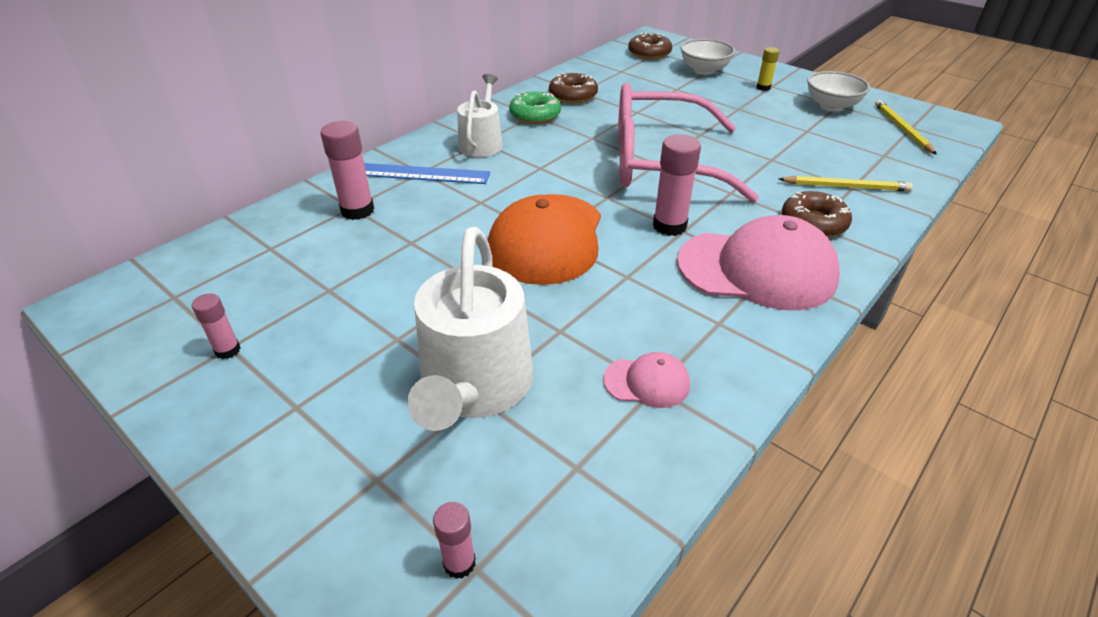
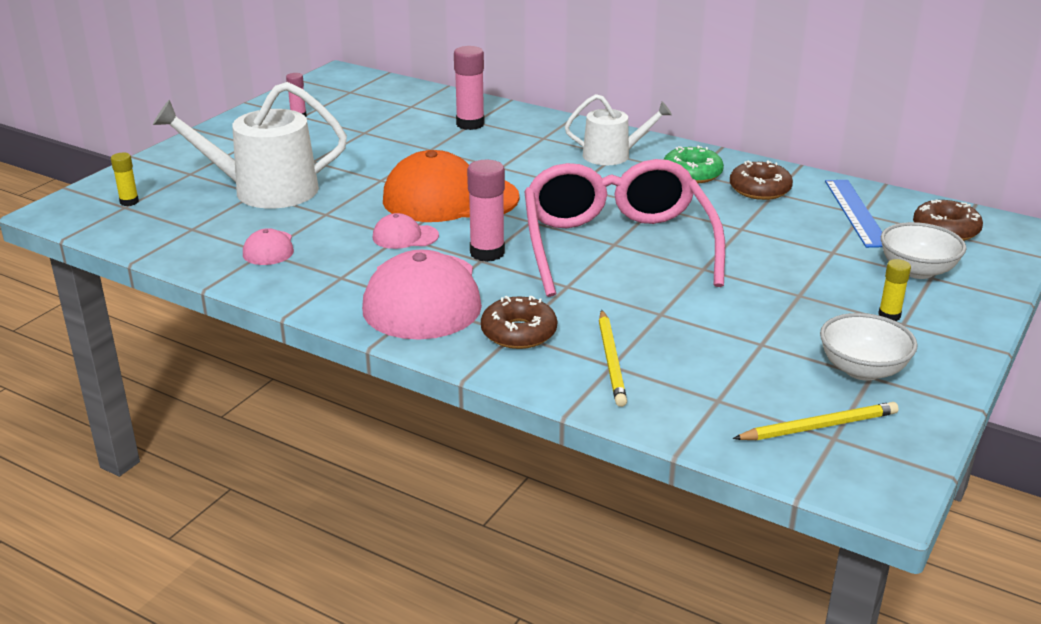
camera: 80 degrees right, 10 degrees down
(422, 174) = (539, 138): blue ruler -> blue ruler (856, 212)
(459, 563) = (129, 202): pink glue stick -> yellow glue stick
(629, 273) = (405, 236): none -> pink cap

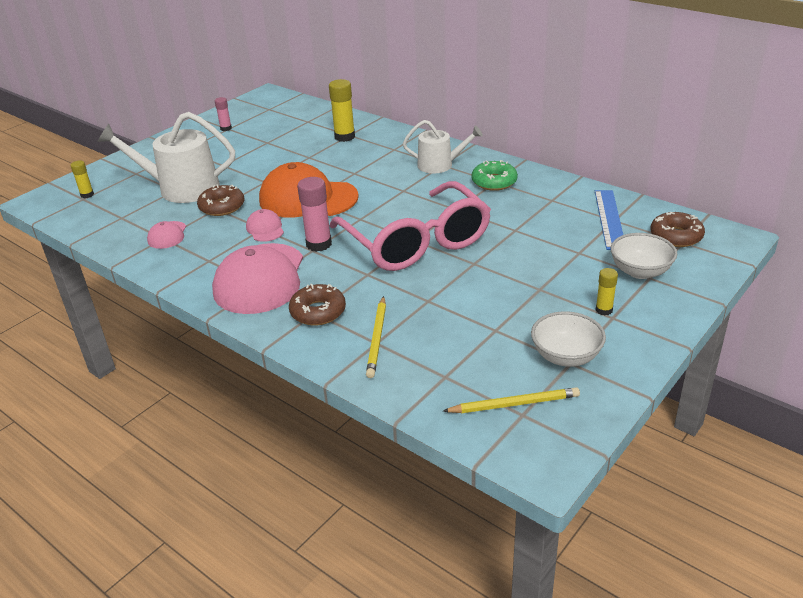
camera: 10 degrees right, 5 degrees up
(405, 236) = (265, 229): pink cap -> pink cap turned 60 degrees clockwise
(470, 124) = (344, 137): pink glue stick -> yellow glue stick
(617, 246) = (416, 242): pink glasses -> pink glasses turned 150 degrees clockwise
(759, 189) = (541, 197): brown donut -> brown donut (222, 207)

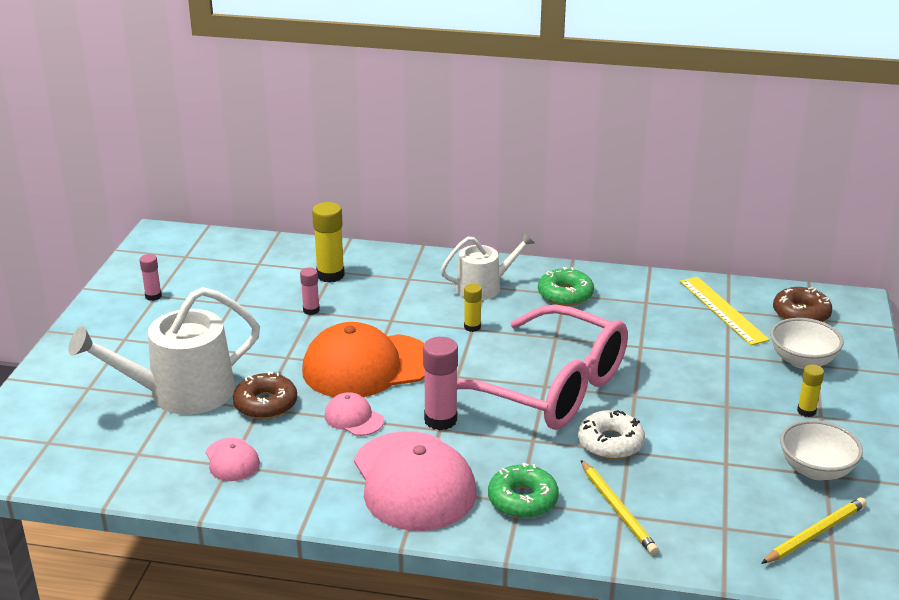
camera: 30 degrees left, 5 degrees down
(87, 195) = (49, 435): yellow glue stick -> yellow glue stick (472, 327)
(309, 156) = (311, 310): none -> pink glue stick
(318, 312) = (522, 500): brown donut -> green donut
(420, 291) = (610, 443): none -> white donut
(609, 219) = (723, 310): blue ruler -> yellow ruler

